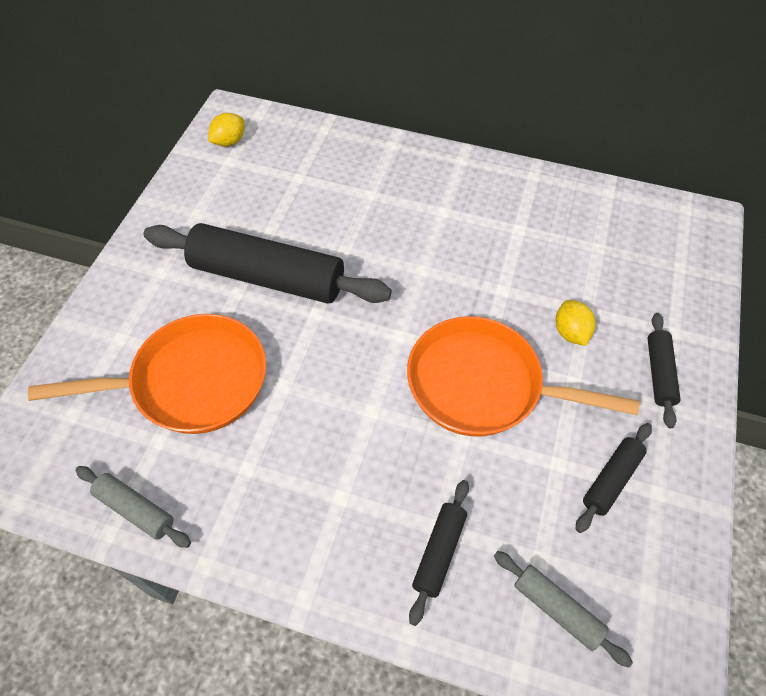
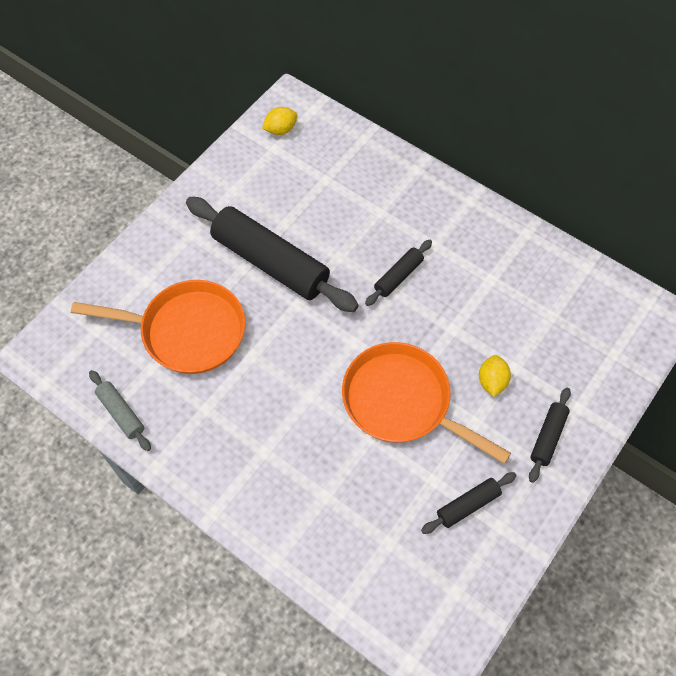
camera: 20 degrees right, 5 degrees up
(439, 552) = (318, 513): black rolling pin -> black rolling pin (398, 276)
(557, 609) = (384, 579): grey rolling pin -> none

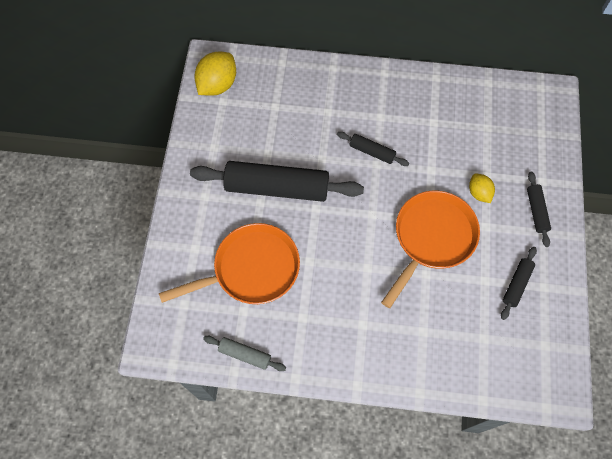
camera: 30 degrees left, 5 degrees up
(280, 129) = (217, 85): yellow lemon -> yellow lemon, size x1.72
(398, 276) = (372, 152): black rolling pin -> black rolling pin turned 75 degrees counterclockwise
(402, 402) = (431, 238): orange pan -> orange pan turned 120 degrees clockwise

